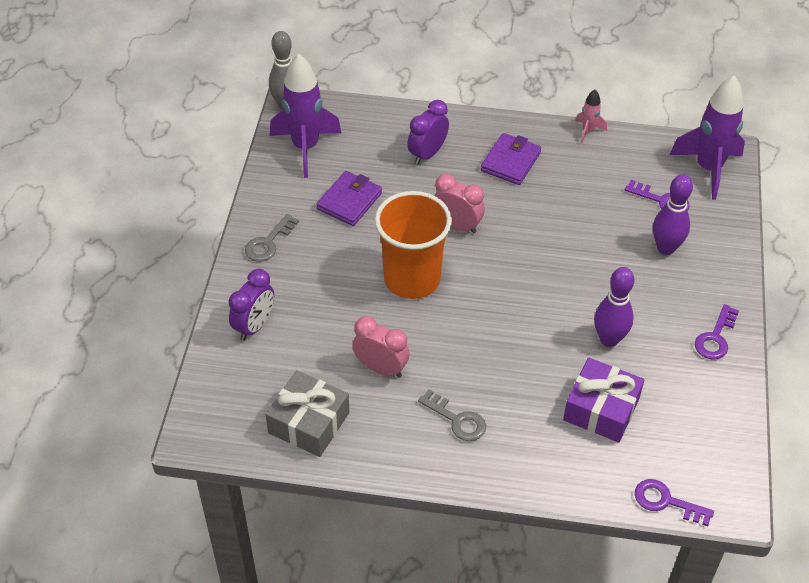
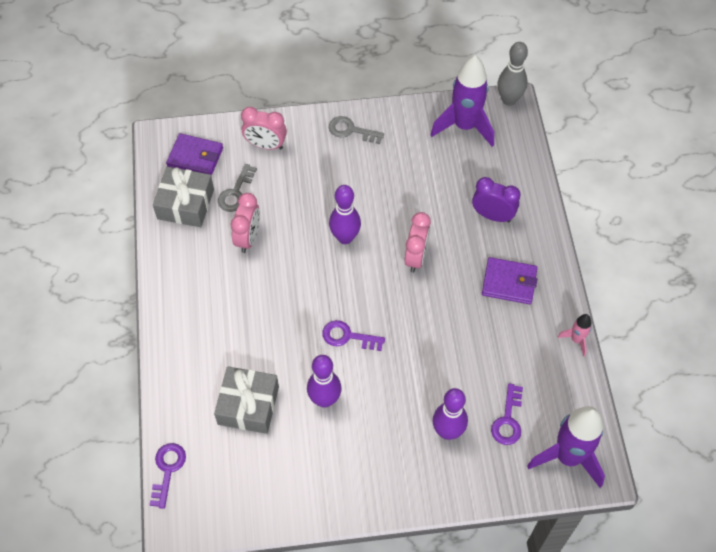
camera: 75 degrees right, 10 degrees up
(254, 326) = (266, 145): purple clock -> pink clock
(349, 201) = (415, 173): purple wallet -> purple wallet (195, 157)
(412, 279) = (345, 237): orange cup -> purple bowling pin
(457, 420) = (212, 301): grey key -> grey key (236, 192)
(601, 409) = (248, 405): purple gift -> grey gift
(715, 337) = (352, 489): purple key -> purple key (348, 336)

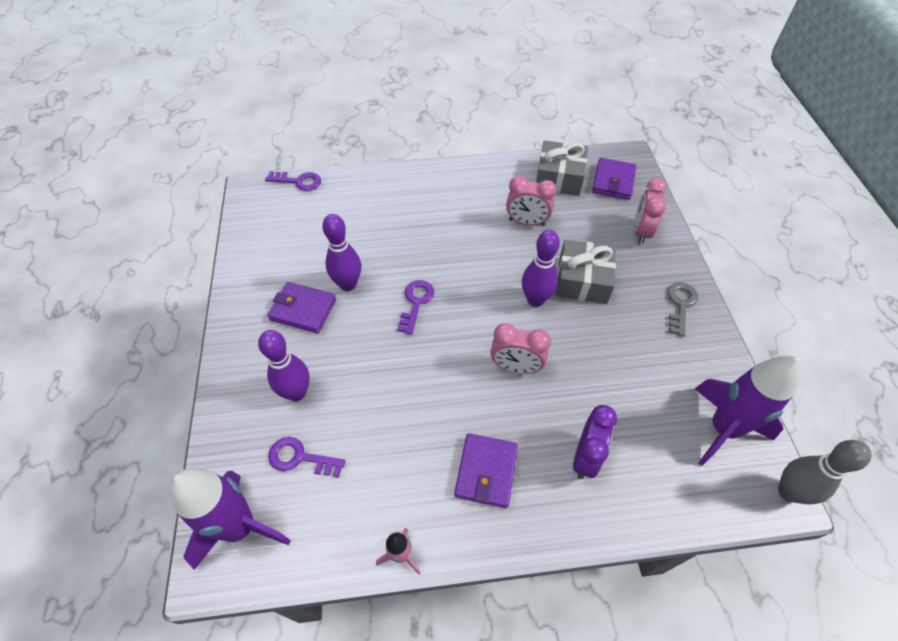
camera: 90 degrees right, 5 degrees down
(236, 192) = (578, 211): grey key -> none
(248, 405) = (349, 229): grey gift -> grey gift (582, 280)
(356, 438) = (303, 309): none -> purple wallet

